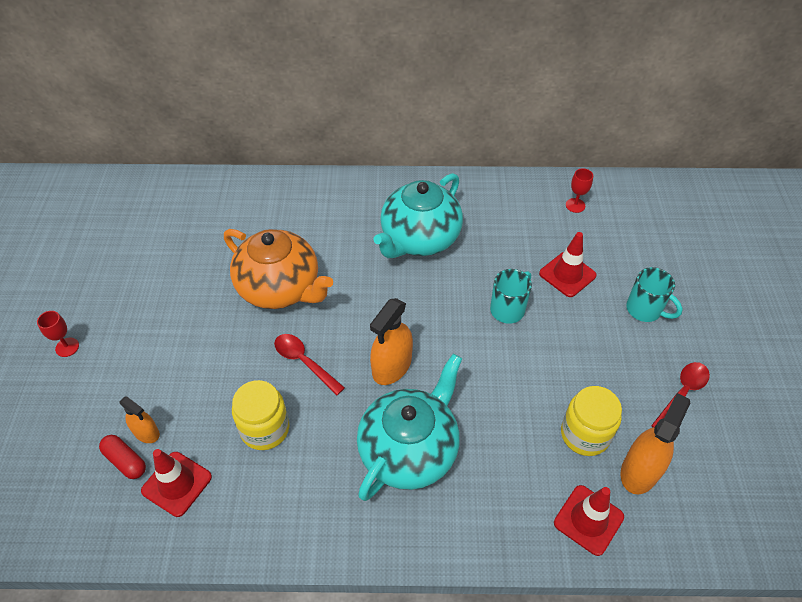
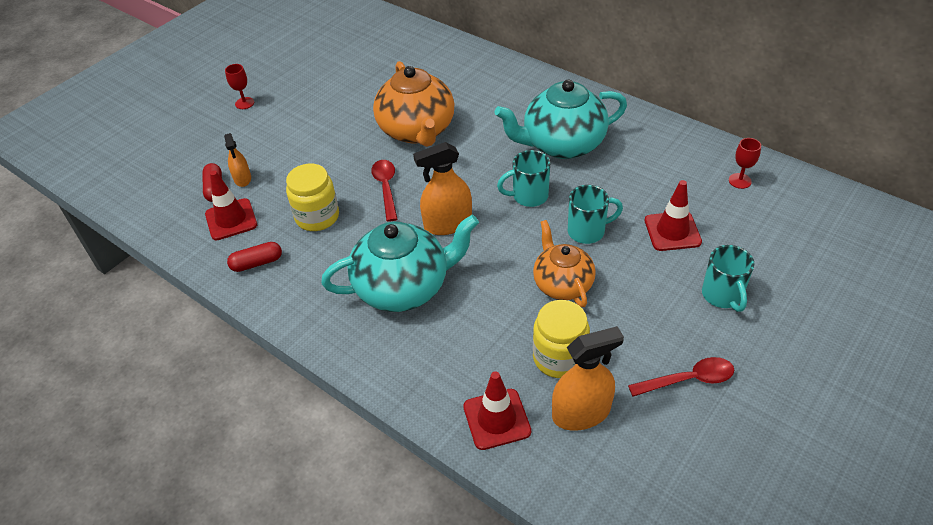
camera: 40 degrees right, 5 degrees down
(249, 513) = (257, 263): none -> red capsule
(435, 302) = (528, 196): none -> turquoise mug
(531, 368) = (562, 284): none -> orange teapot

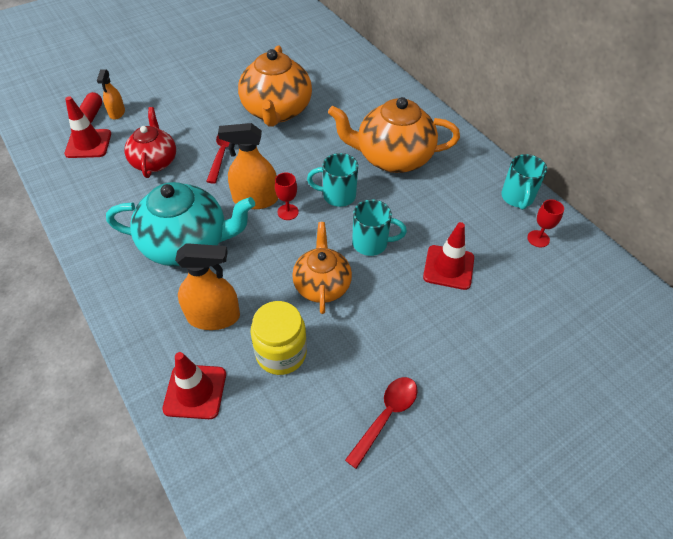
camera: 15 degrees right, 5 degrees up
(244, 103) = (155, 51): red goblet -> red goblet (288, 212)
(257, 263) = (86, 186): red capsule -> none
(317, 217) = (155, 161): yellow jar -> red teapot
(562, 144) = (392, 158): turquoise teapot -> orange teapot
(581, 413) = (271, 413): orange spray bottle -> orange spray bottle (213, 316)
(688, 380) = (386, 416): red spoon -> red spoon turned 60 degrees counterclockwise
(722, 296) = (462, 344): turquoise mug -> turquoise mug (517, 198)

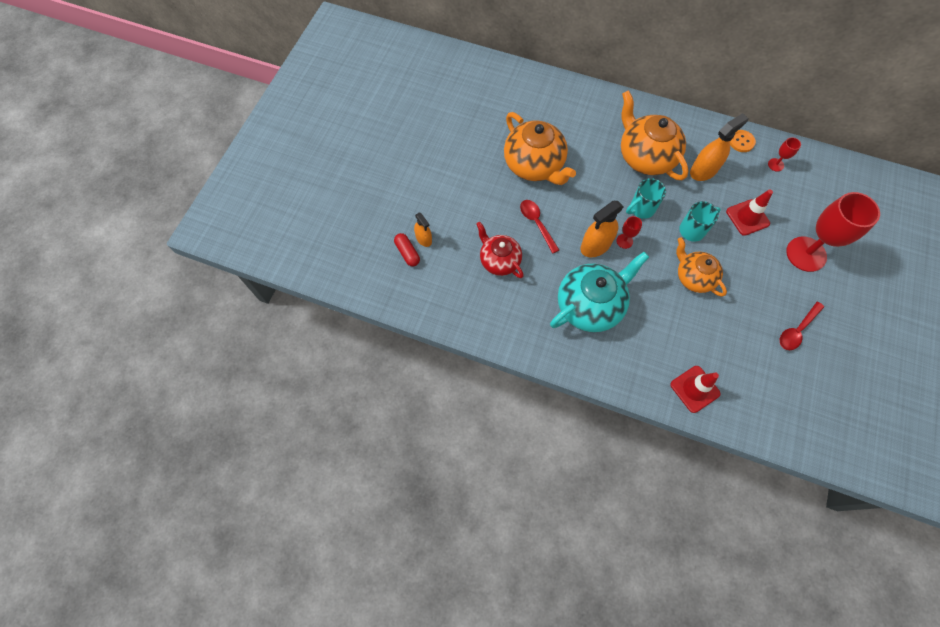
camera: 35 degrees left, 15 degrees up
(88, 144) = (436, 278): red traffic cone -> none
(213, 316) = (656, 340): orange spray bottle -> orange spray bottle (703, 170)
(281, 353) = (714, 334): yellow jar -> none
(386, 416) = (797, 330): red spoon -> red spoon turned 135 degrees counterclockwise
(392, 158) = (645, 157): orange teapot -> orange teapot turned 90 degrees clockwise
(484, 344) = (806, 254): none -> red goblet
(517, 198) = (741, 142): turquoise mug -> orange button

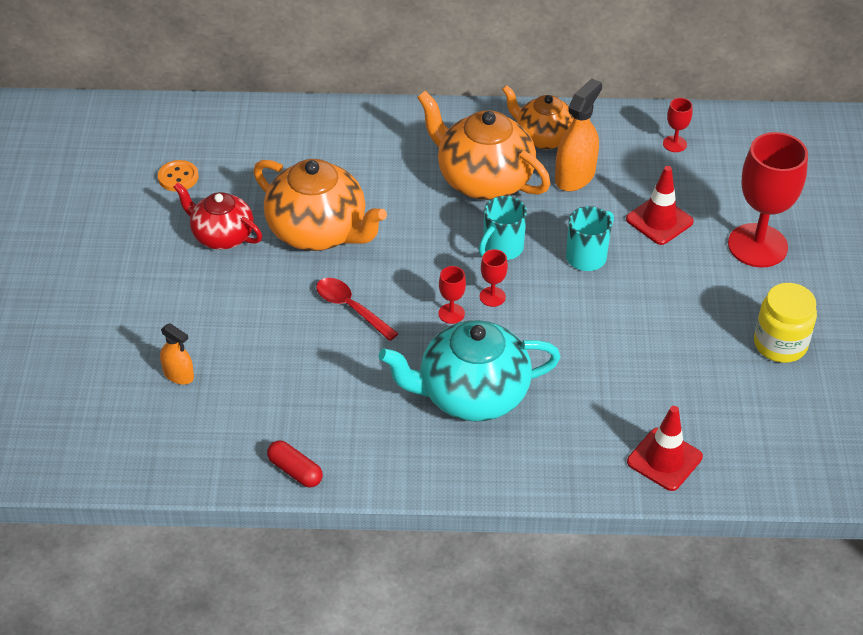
camera: 20 degrees left, 20 degrees down
(407, 253) = (159, 401): red capsule -> red capsule (295, 471)
(499, 260) = (310, 373): red teapot -> red teapot (222, 236)
(590, 305) = (471, 395): turquoise teapot -> turquoise teapot turned 135 degrees counterclockwise
(595, 245) = (451, 313): orange spray bottle -> red goblet
(693, 277) = (610, 317): orange teapot -> orange teapot (543, 137)
(741, 142) = (615, 126): orange button -> orange button (178, 177)
(797, 330) = (780, 344): red spoon -> yellow jar

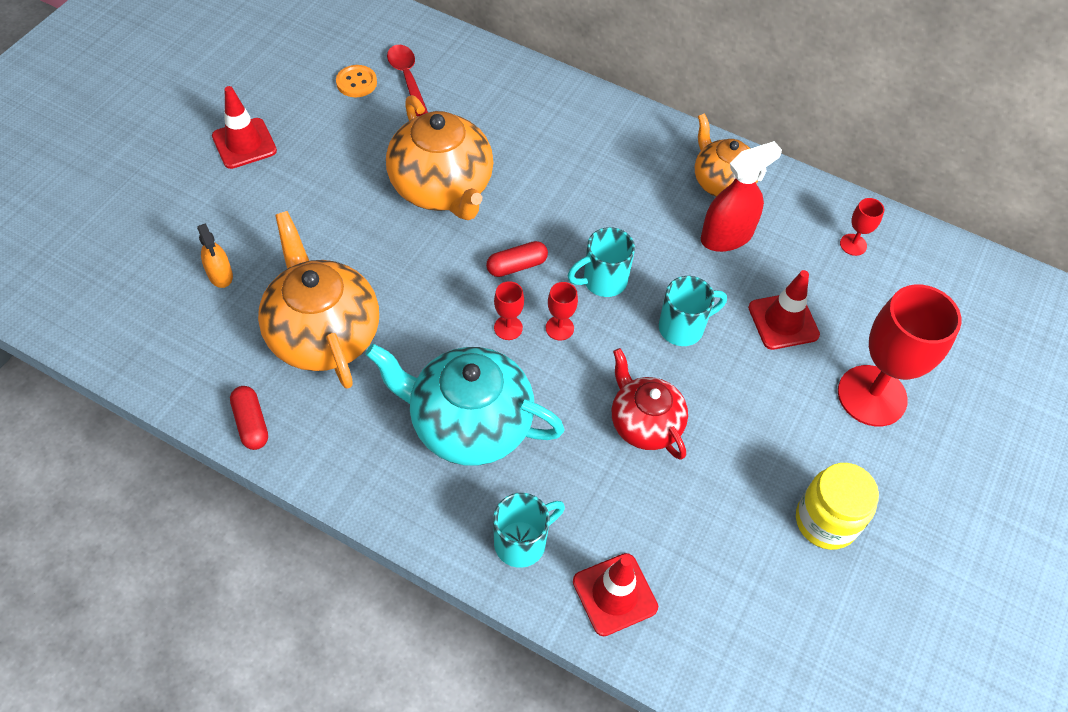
camera: 25 degrees right, 10 degrees up
(115, 265) = (244, 143): none -> red traffic cone
(222, 236) = (354, 155): red teapot -> red teapot (644, 423)
(351, 308) = (418, 279): red spoon -> red spoon (407, 78)
(424, 265) = (516, 266): none -> red capsule
(483, 180) = (633, 201): orange teapot -> orange teapot (323, 334)
(572, 457) = (522, 542): none -> turquoise mug
(575, 176) = (726, 236): orange spray bottle -> red spray bottle

